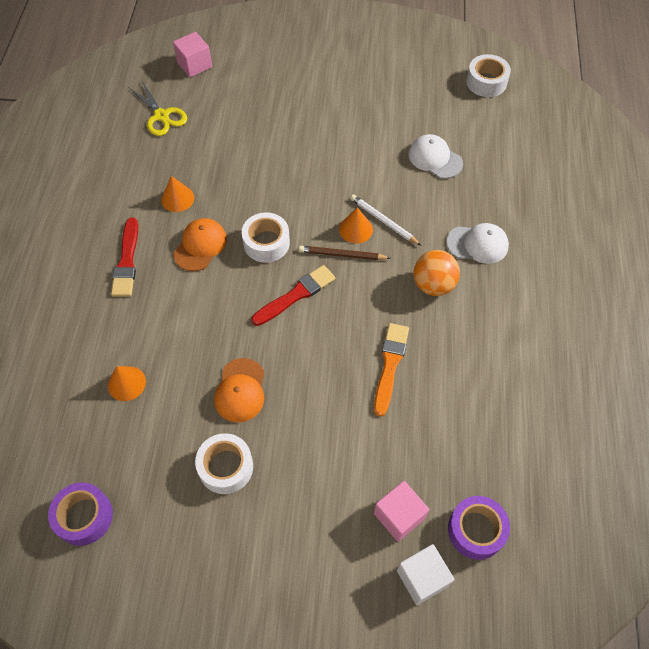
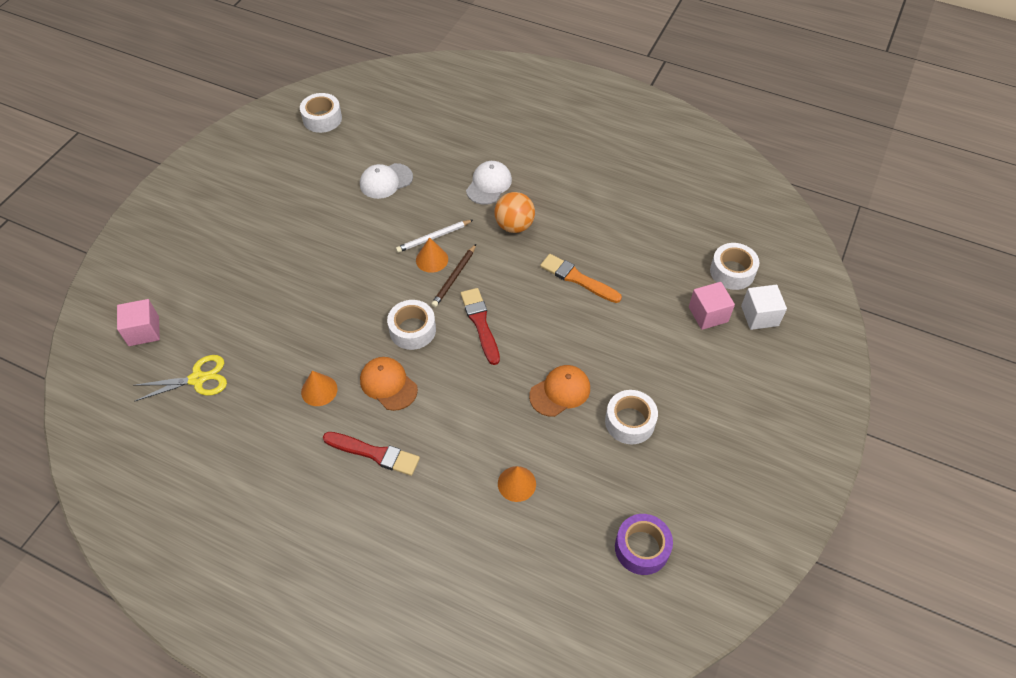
camera: 70 degrees left, 5 degrees down
(240, 390) = (560, 392): orange cap -> orange cap turned 60 degrees counterclockwise
(476, 530) = (732, 272): purple tape -> white tape

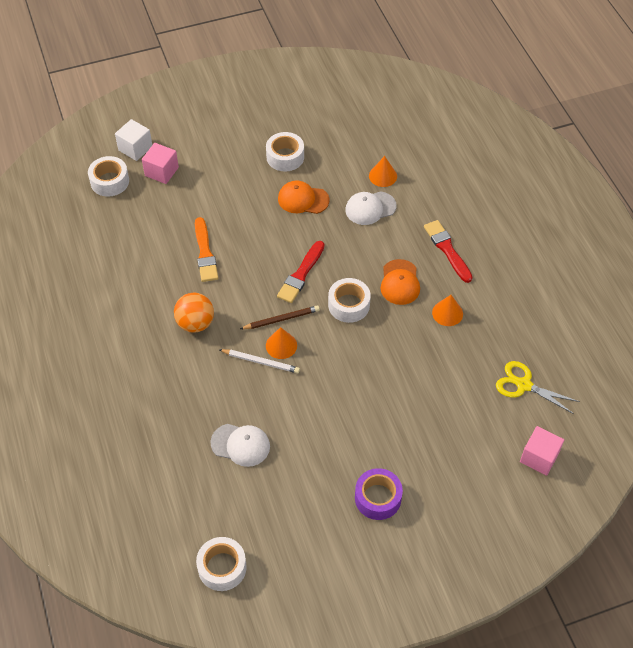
camera: 135 degrees left, 0 degrees up
(489, 184) = (170, 372): white cap -> white cap (370, 208)
(642, 548) = (353, 106): purple tape -> purple tape (378, 498)

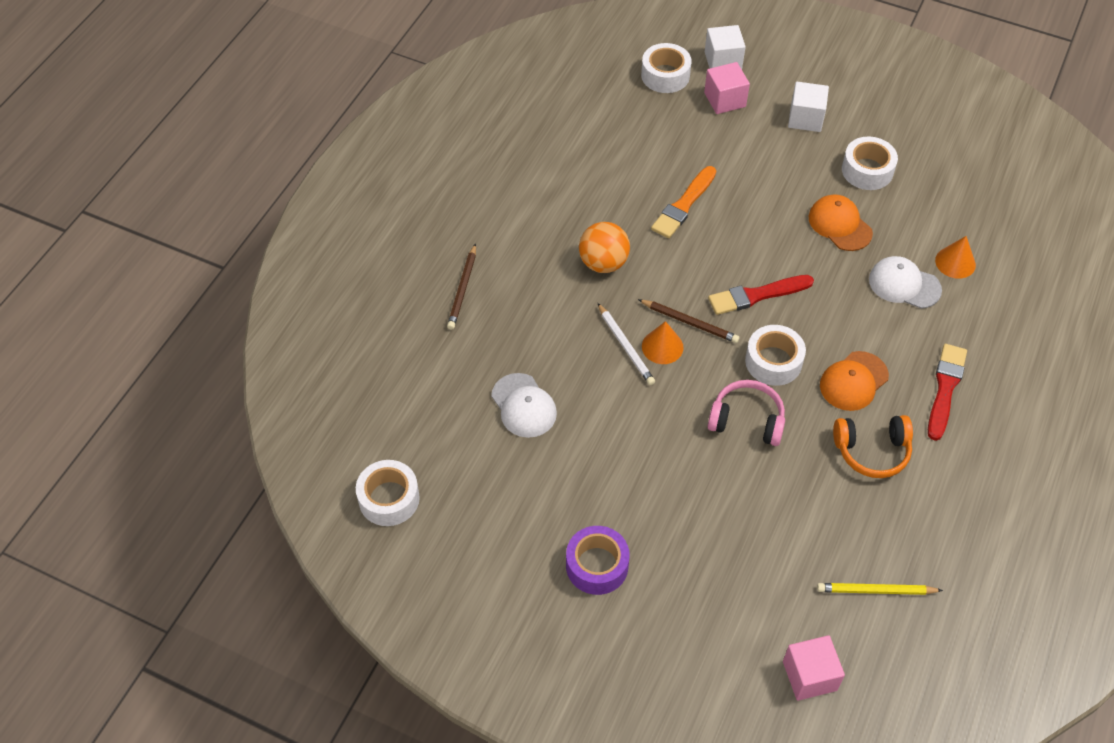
camera: 45 degrees right, 0 degrees up
(127, 406) = (462, 289): none -> brown pencil
(220, 150) = (805, 118): none -> white cube
(369, 349) = (747, 420): none -> pink headphones
(447, 313) = (872, 451): orange cone -> orange headphones
(523, 385) = (876, 590): yellow scissors -> yellow pencil

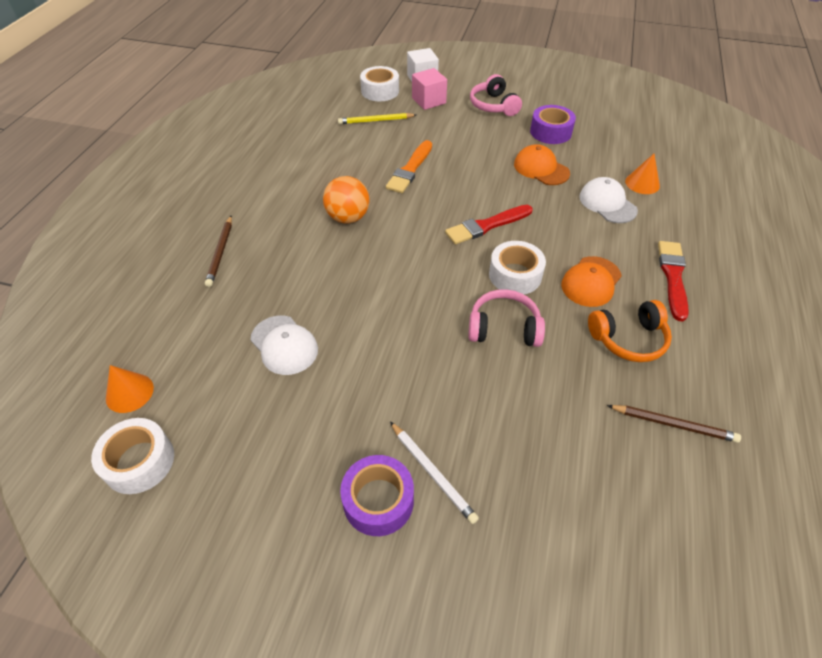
camera: 10 degrees left, 5 degrees down
(625, 346) = (377, 280): white pencil -> white pencil (432, 473)
(662, 346) = (411, 276): orange cone -> orange cone (129, 393)
(689, 322) = (432, 253): brown pencil -> brown pencil (673, 424)
(805, 118) = (493, 105): white cube -> pink headphones
(809, 676) = (646, 595): pink cube -> none
(867, 170) = (550, 132): white tape -> purple tape
(876, 590) = (682, 478): yellow pencil -> yellow pencil (376, 121)
(904, 284) = (607, 203): white cap -> white cap turned 45 degrees clockwise

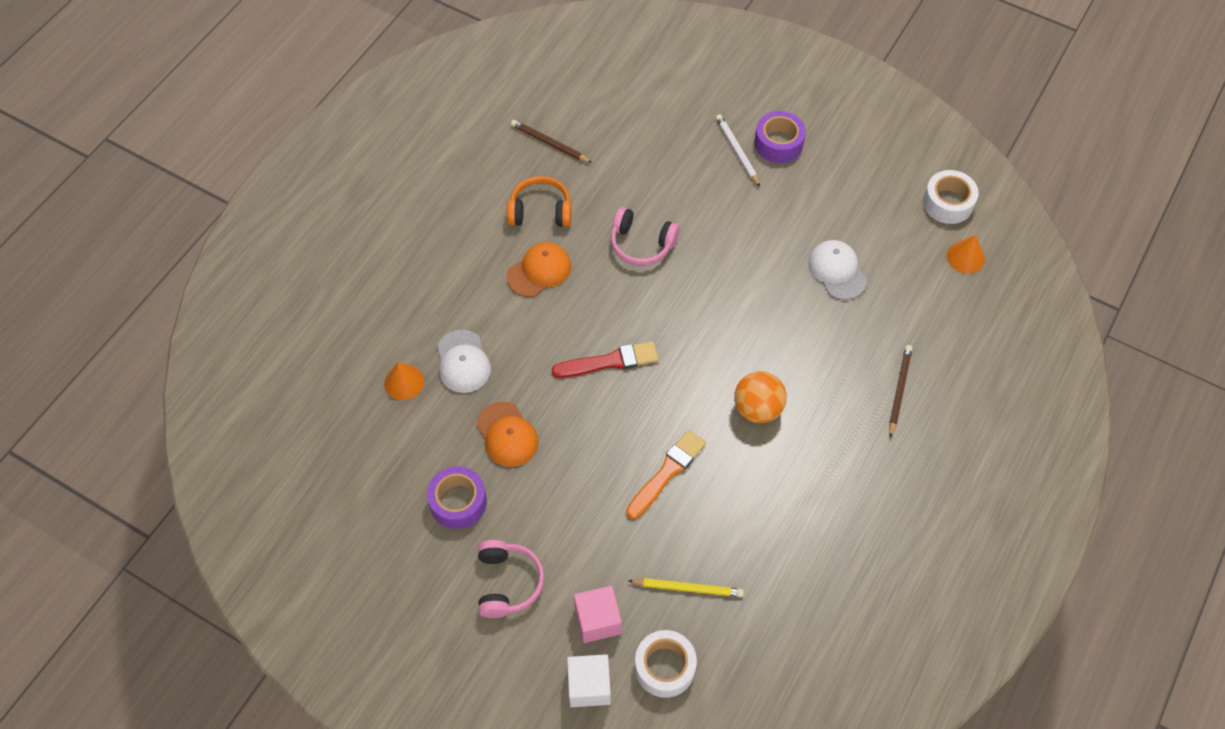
camera: 165 degrees left, 10 degrees up
(515, 275) = (607, 294): white tape -> none
(673, 277) = (460, 258): red brush -> none

